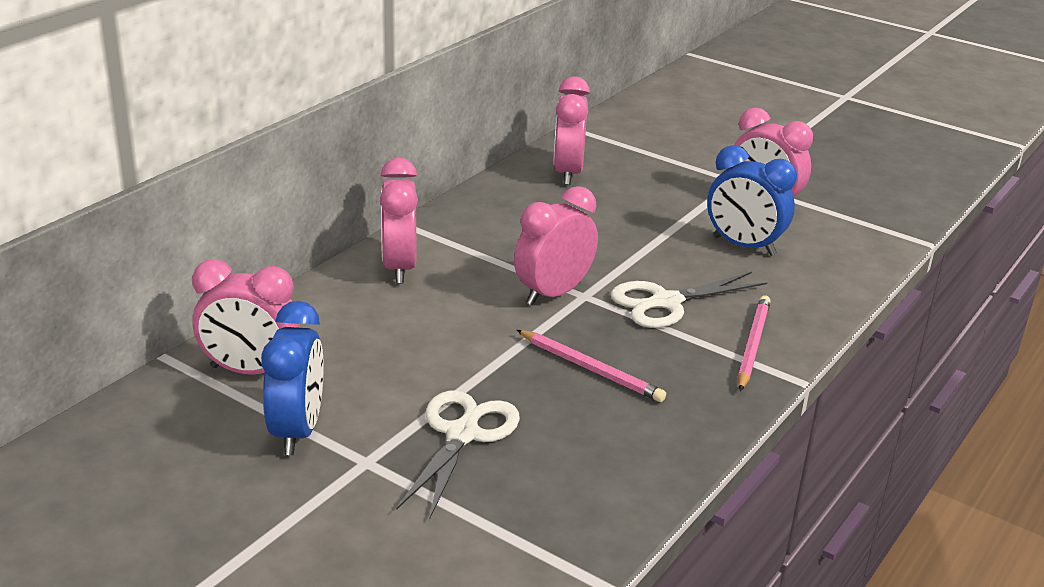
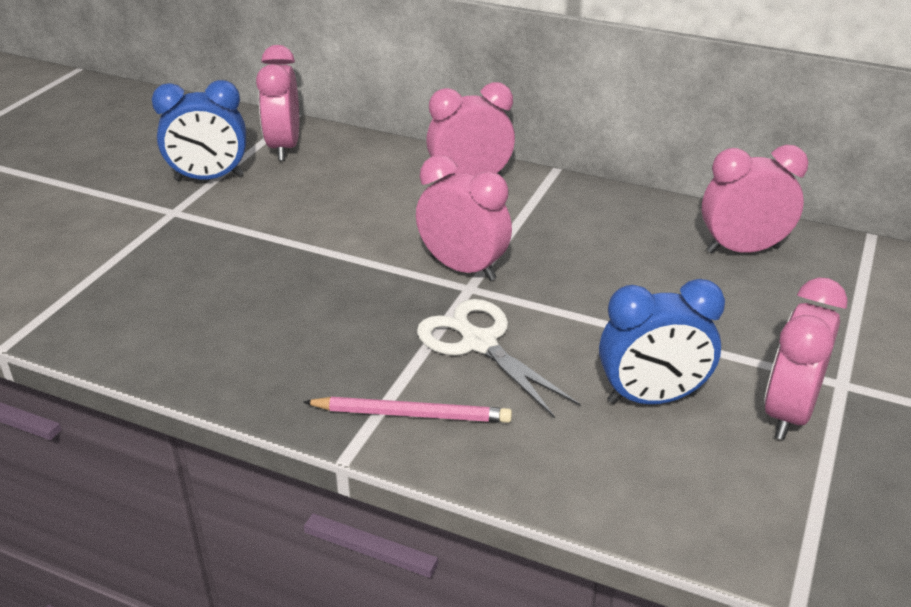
camera: 80 degrees right, 5 degrees up
(463, 433) = (214, 248): white scissors -> none
(591, 369) = (330, 304): pink pencil -> none
(744, 246) = (652, 398): blue clock -> blue clock turned 120 degrees counterclockwise

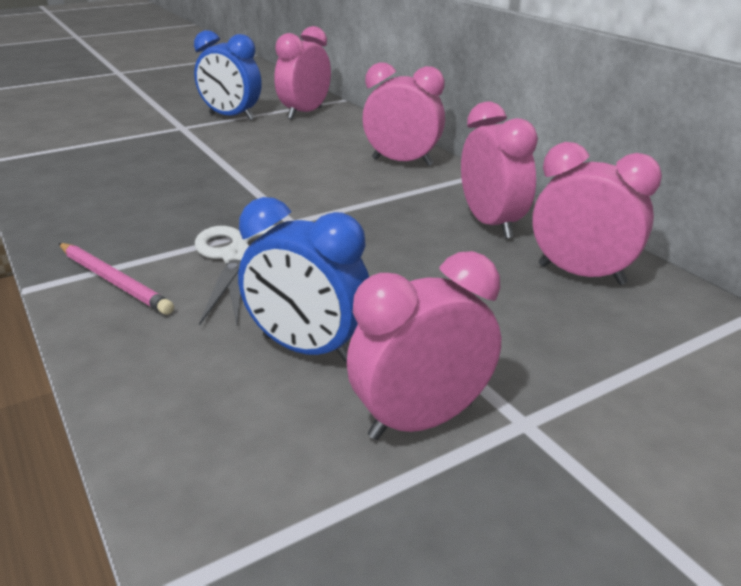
camera: 35 degrees right, 5 degrees down
(463, 268) = (307, 209): pink clock -> pink clock (491, 224)

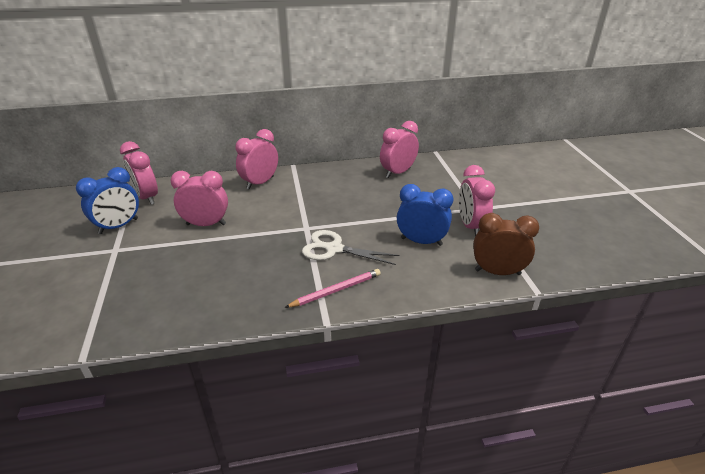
camera: 70 degrees left, 5 degrees up
(219, 497) = (497, 272): none -> brown clock
(307, 349) = (421, 241): blue clock -> blue clock turned 120 degrees counterclockwise
(491, 224) = (346, 178): pink clock -> pink clock (206, 224)

